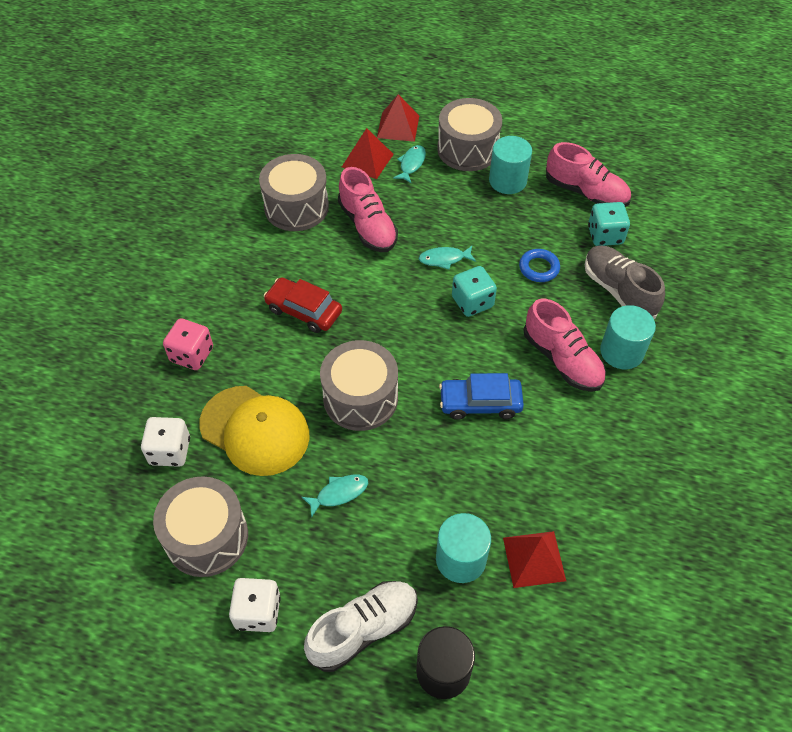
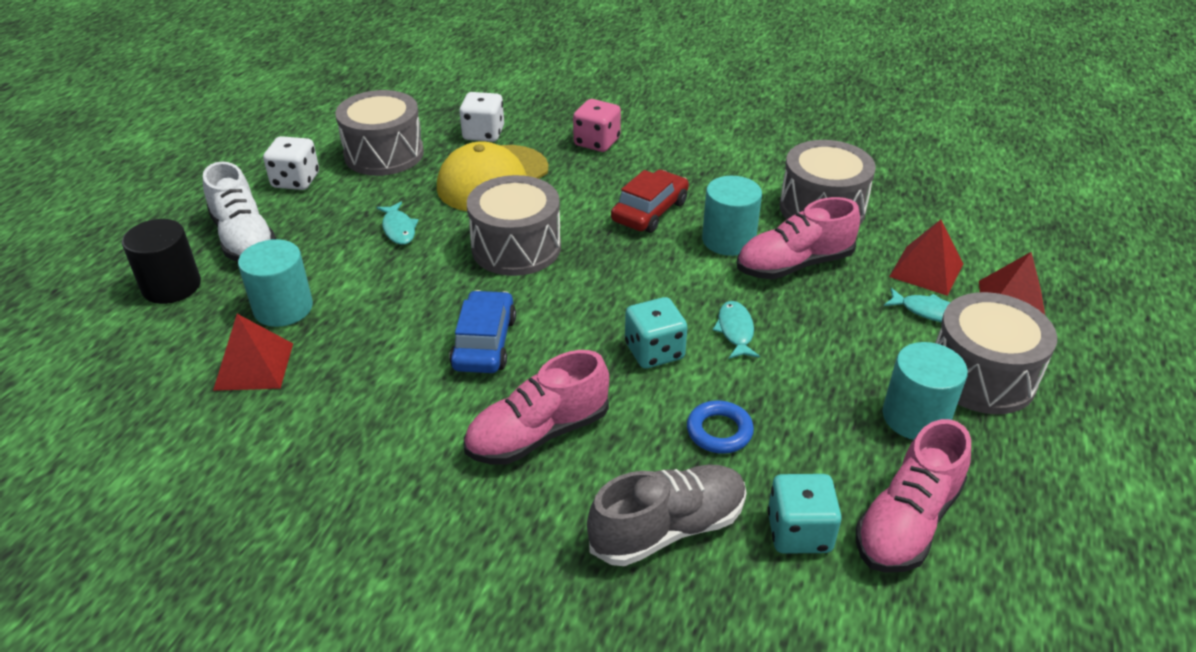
camera: 95 degrees right, 15 degrees down
(621, 351) = (540, 509): turquoise cylinder -> turquoise cylinder (728, 240)

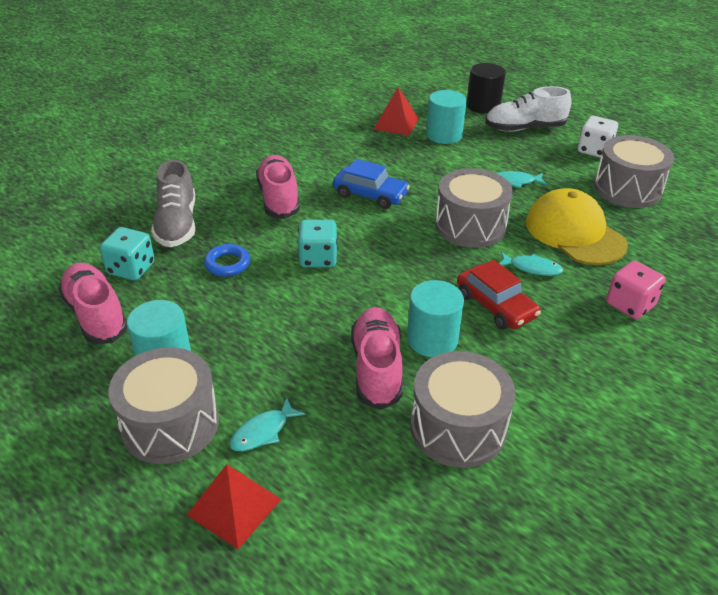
camera: 110 degrees right, 0 degrees up
(483, 134) = (656, 242): white dice -> none
(735, 331) = (314, 303): turquoise fish -> turquoise fish (532, 268)
(926, 270) = (320, 463): red pyramid -> none

